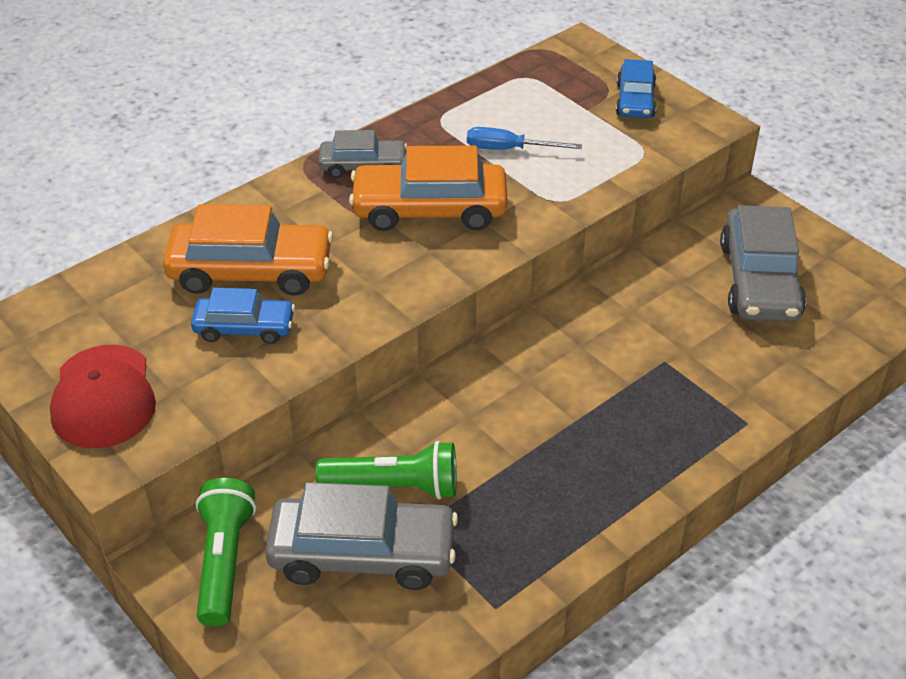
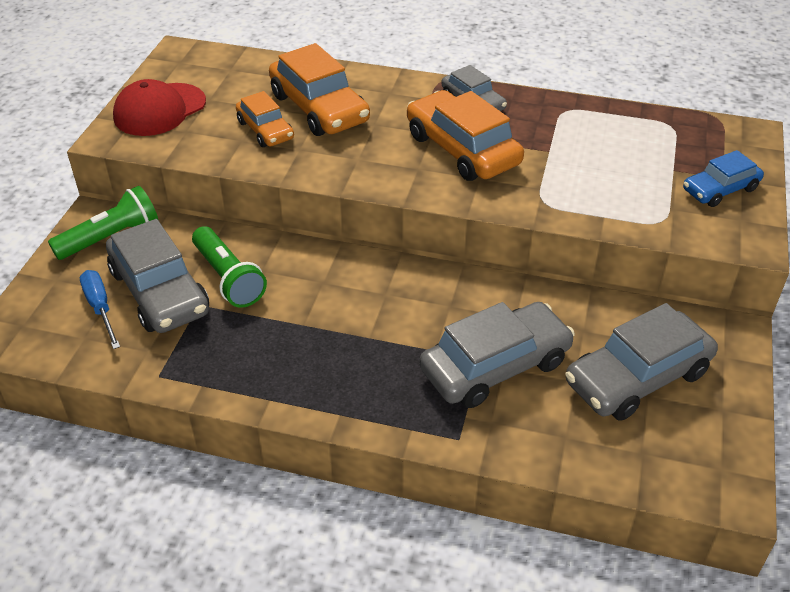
camera: 55 degrees right, 0 degrees up
(244, 328) = (265, 130): blue car -> orange car
(509, 149) = (574, 155): blue screwdriver -> blue screwdriver (100, 308)
(680, 356) = (495, 366): none -> grey car

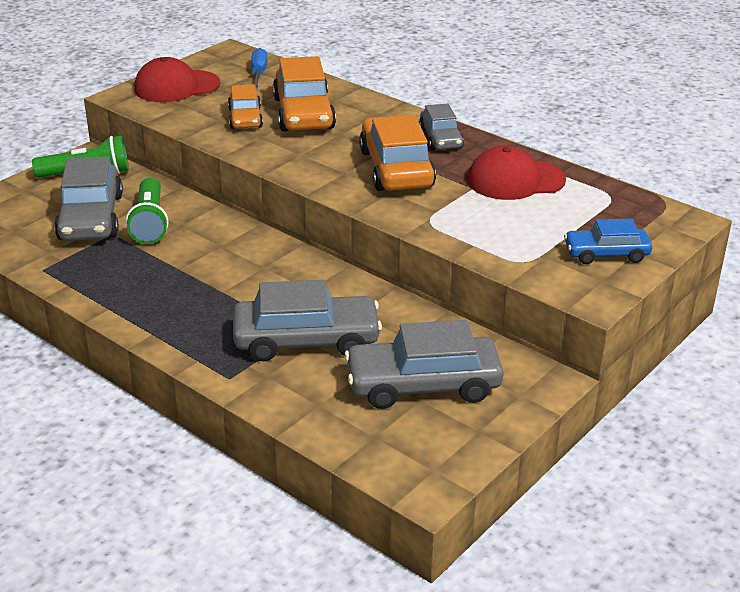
camera: 25 degrees right, 10 degrees down
(100, 308) = (39, 216): blue screwdriver -> blue screwdriver (258, 74)
(578, 131) = (515, 180): none -> red cap

